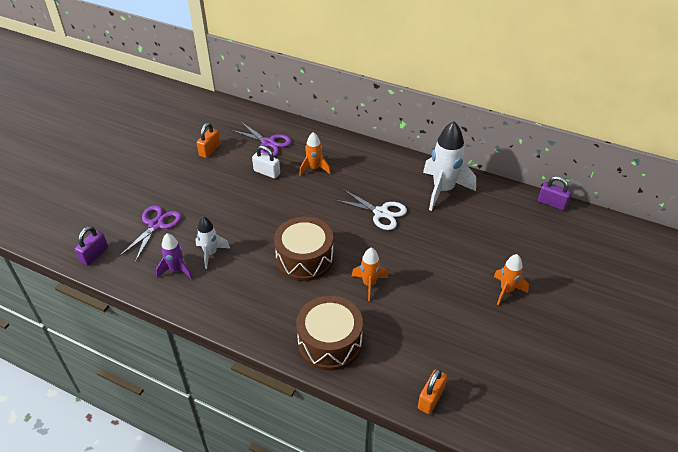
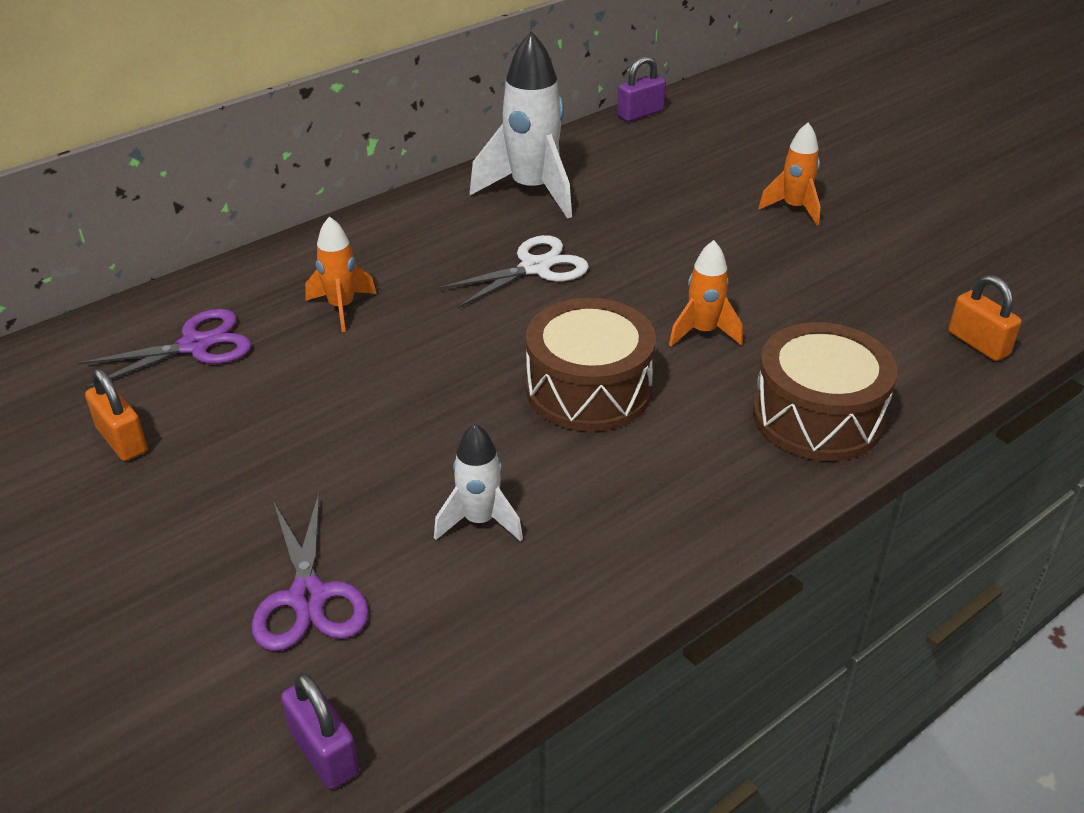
camera: 65 degrees left, 5 degrees down
(156, 225) = (308, 597): purple scissors -> purple scissors turned 150 degrees counterclockwise
(176, 270) = (493, 591): purple rocket -> none
(267, 172) = (291, 372): white padlock -> none

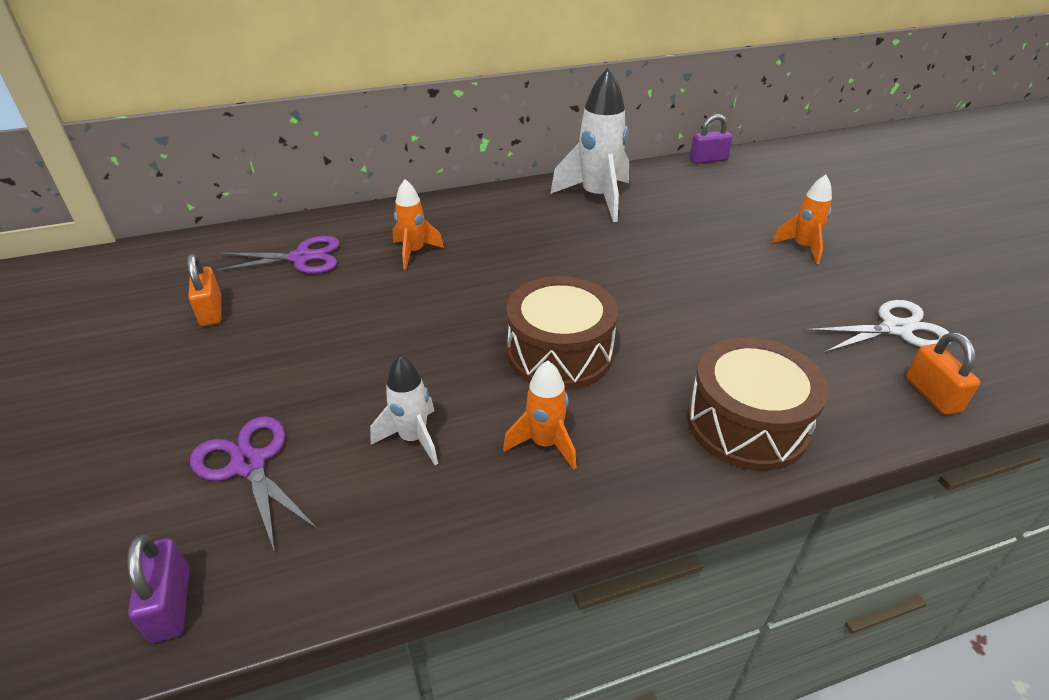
camera: 20 degrees right, 0 degrees up
(308, 597) = (249, 464): purple scissors -> purple scissors turned 135 degrees clockwise
(535, 268) = (569, 252): white scissors -> white scissors (896, 329)
(703, 332) = (678, 328): orange rocket -> orange rocket (545, 444)

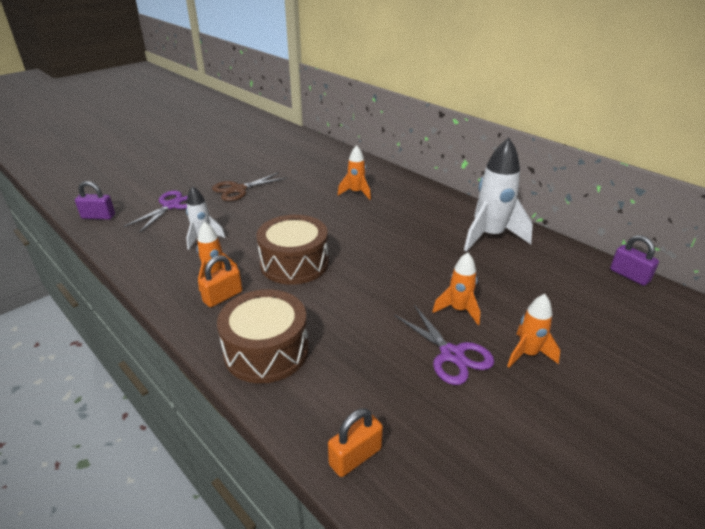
camera: 65 degrees right, 5 degrees down
(171, 604) = (98, 216): purple padlock -> purple padlock turned 45 degrees clockwise
(211, 311) = (265, 162): orange padlock -> orange padlock (223, 297)
(278, 363) = (238, 189): none -> brown scissors
(302, 258) = (323, 166): purple scissors -> purple scissors (452, 355)
(721, 261) = (458, 310): none -> orange rocket
(896, 329) = (440, 428): white scissors -> none

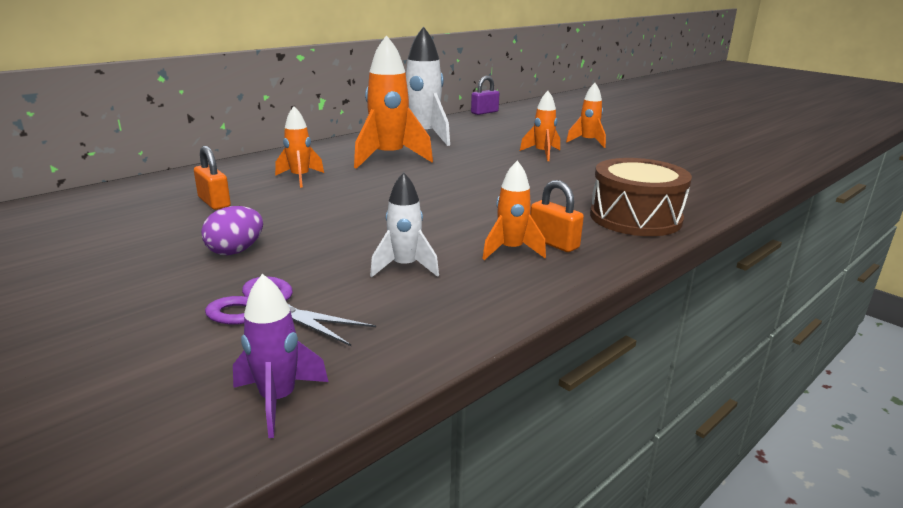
camera: 90 degrees left, 10 degrees down
(98, 216) = (278, 400): purple padlock -> purple rocket
(238, 189) = (236, 251): brown scissors -> purple egg
(294, 263) = (475, 208): brown drum -> none
(355, 456) = (726, 188): orange padlock -> orange padlock (214, 202)
(413, 222) = (389, 158): none -> orange rocket
(452, 355) = (600, 159): purple scissors -> none

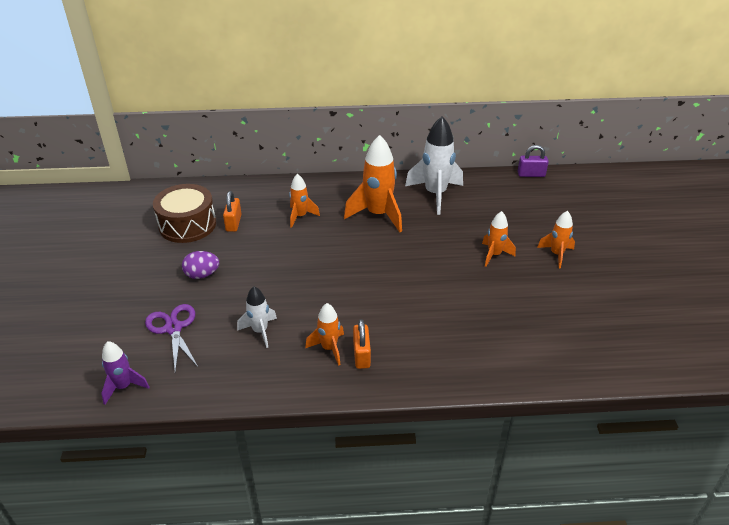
camera: 40 degrees right, 15 degrees up
(635, 218) = (449, 360): brown drum -> brown drum (187, 225)

